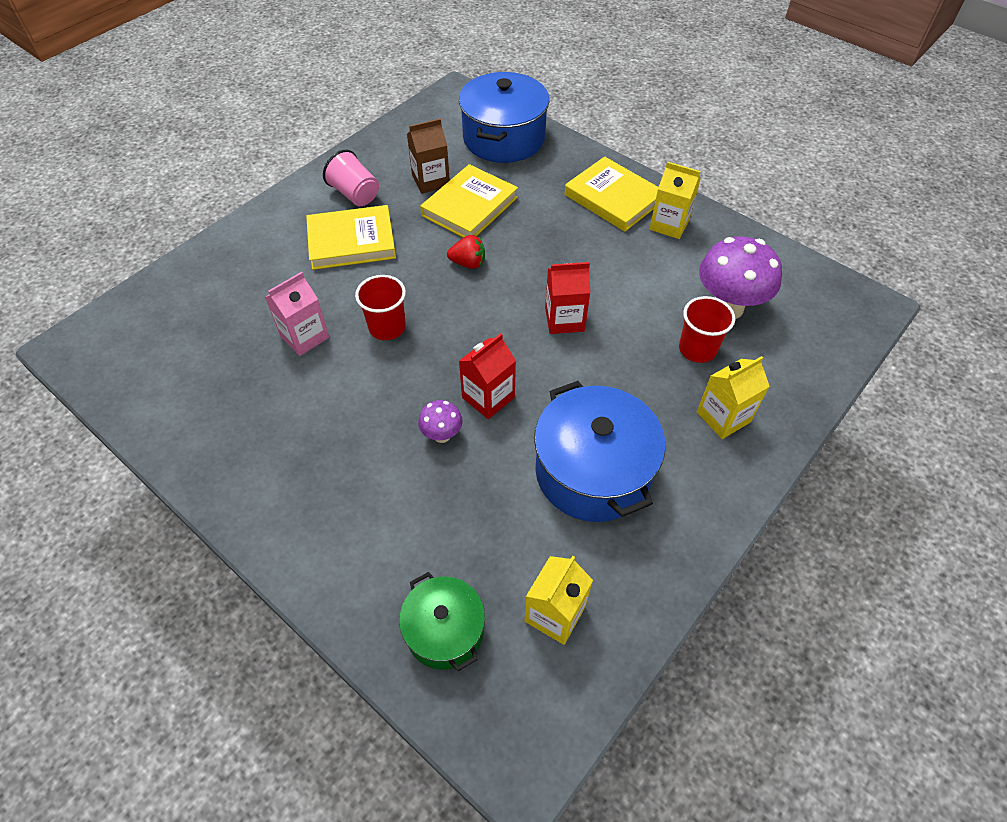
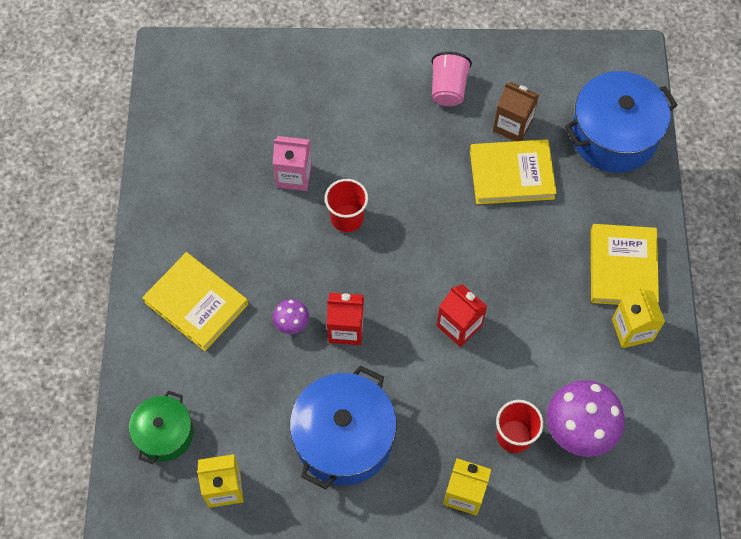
camera: 50 degrees right, 10 degrees up
(351, 241) = (401, 128): yellow book -> yellow book (196, 303)
(468, 263) = (453, 220): red strawberry -> none

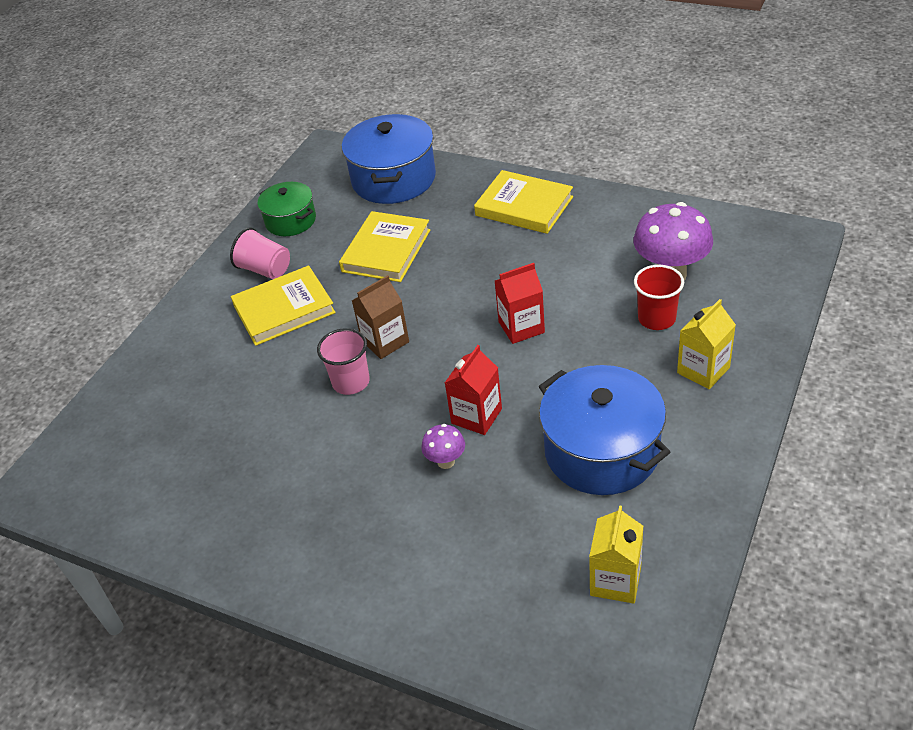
camera: 60 degrees left, 20 degrees down
(164, 434) = (519, 626): green pot -> green pot (290, 221)
(196, 303) = (368, 546): yellow book -> yellow book (284, 309)
(294, 176) = (271, 413): pink carton -> none
(347, 218) = (351, 382): red cup -> pink cup
(512, 126) = (337, 237): brown carton -> brown carton (385, 341)
(632, 330) = (587, 216): yellow carton -> none

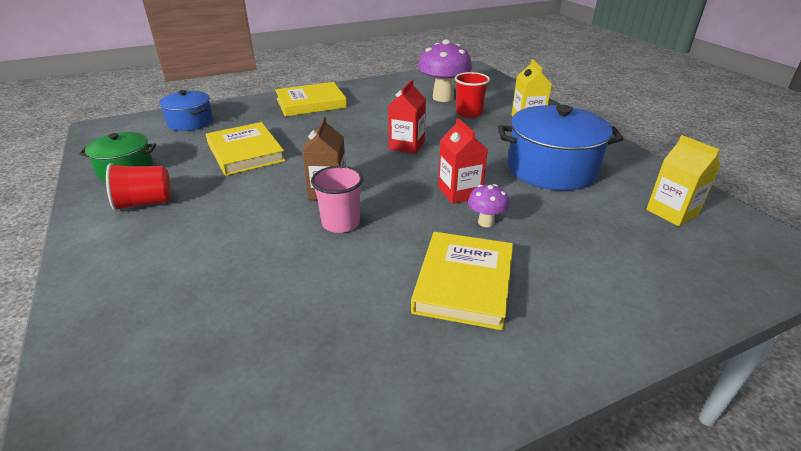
camera: 55 degrees left, 10 degrees down
(265, 270) = (145, 203): pink cup -> red cup
(284, 309) = (205, 215): yellow book -> yellow book (464, 283)
(394, 179) = (190, 122): blue pot -> blue pot, size x0.59

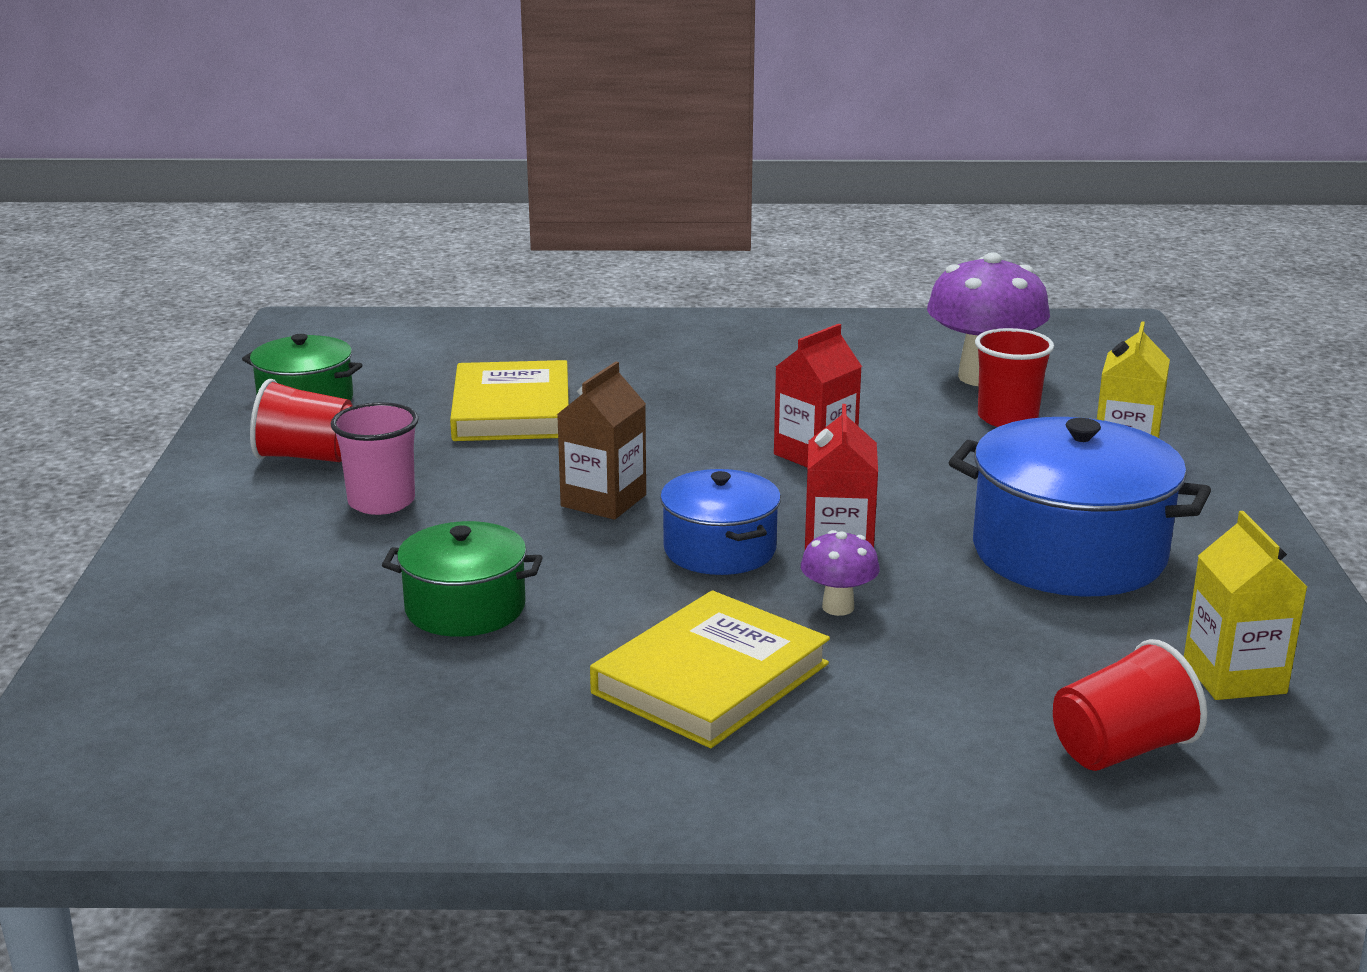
camera: 25 degrees right, 10 degrees down
(190, 122) = (453, 340): blue pot -> blue pot (720, 549)
(300, 277) = (465, 608): none -> green pot
(311, 103) = (697, 342): yellow book -> none
(341, 223) = (585, 552): pink cup -> pink cup (381, 502)
(673, 265) = (1121, 750): none -> red cup

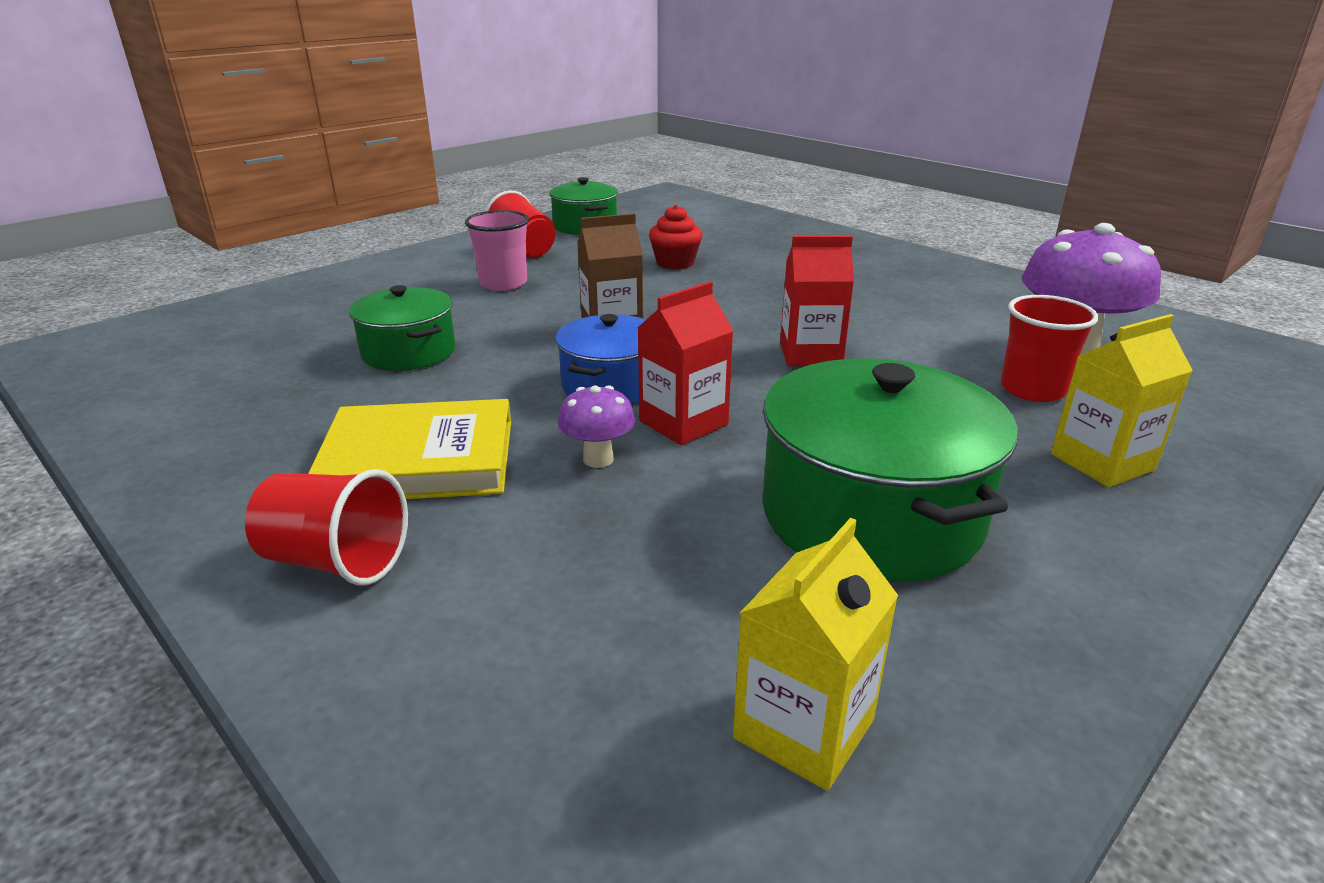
camera: 45 degrees right, 5 degrees up
(511, 410) = (675, 263): yellow book -> red cupcake
(1069, 553) = (871, 515): blue pot -> green pot
(1121, 750) = (544, 717): red cup -> red cup (336, 561)

